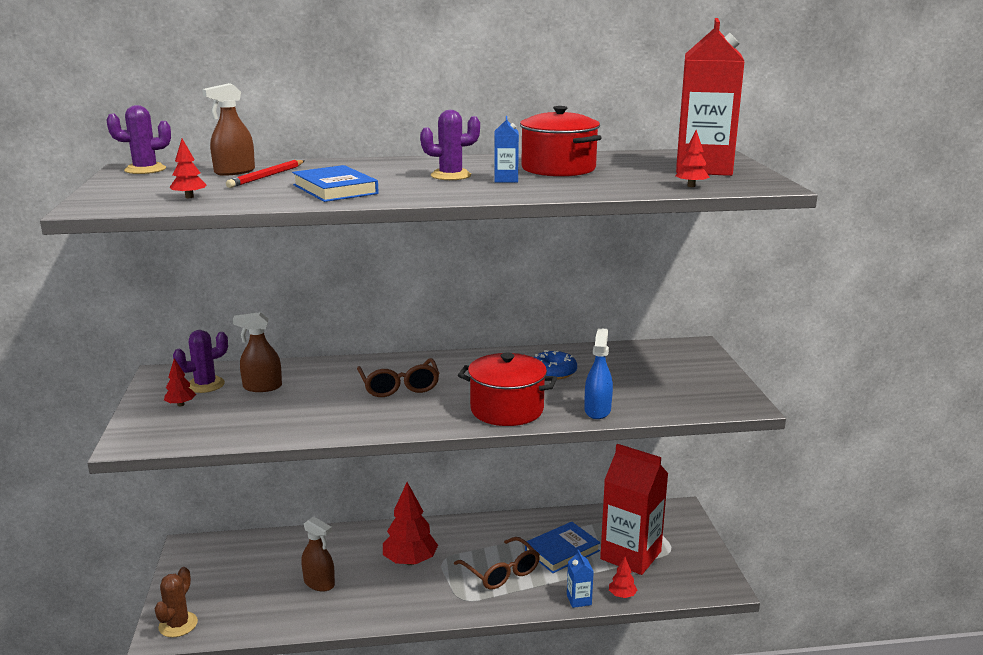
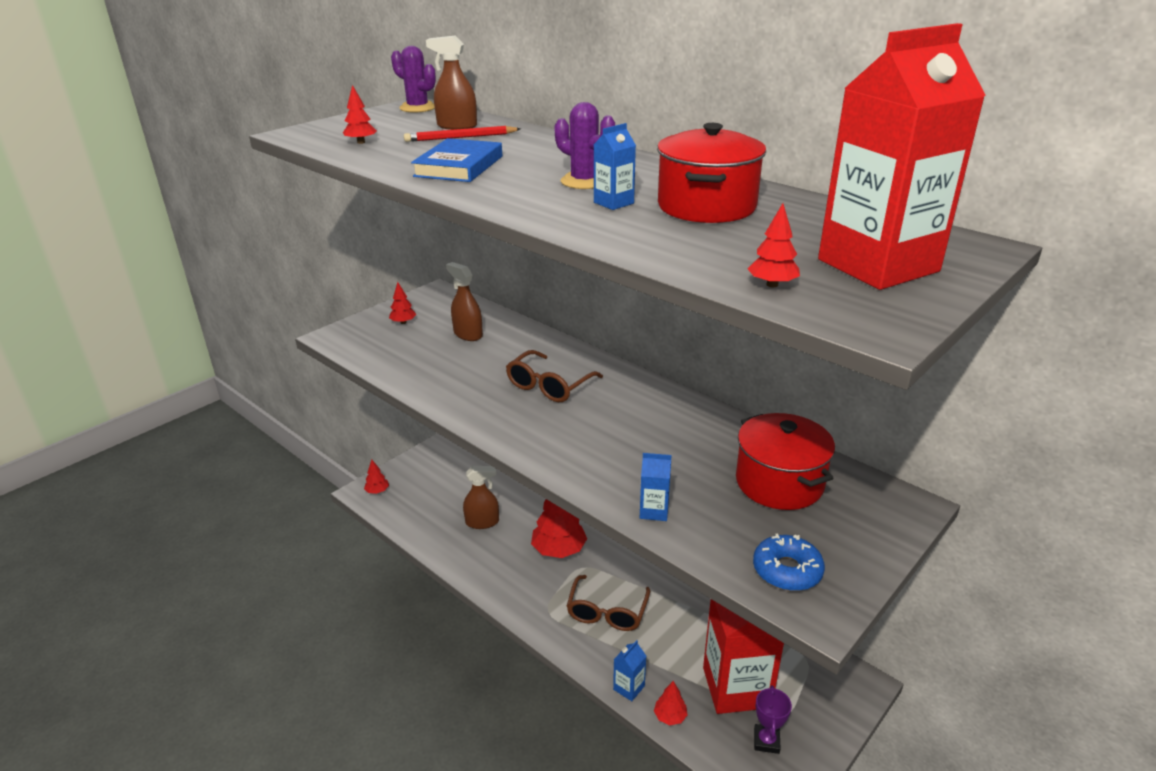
camera: 50 degrees right, 10 degrees up
(178, 625) = (377, 491): brown cactus -> red tree
(205, 385) = (442, 314): purple cactus -> none
(319, 583) = (482, 522): brown spray bottle -> brown spray bottle turned 90 degrees counterclockwise
(507, 410) = (582, 458): red pot -> red pot (779, 483)
(553, 372) = (694, 445): blue donut -> blue donut (787, 570)
(562, 551) = (682, 633): blue book -> none
(597, 410) = (654, 511): blue spray bottle -> blue carton
(682, 568) = (766, 741): none -> purple trophy

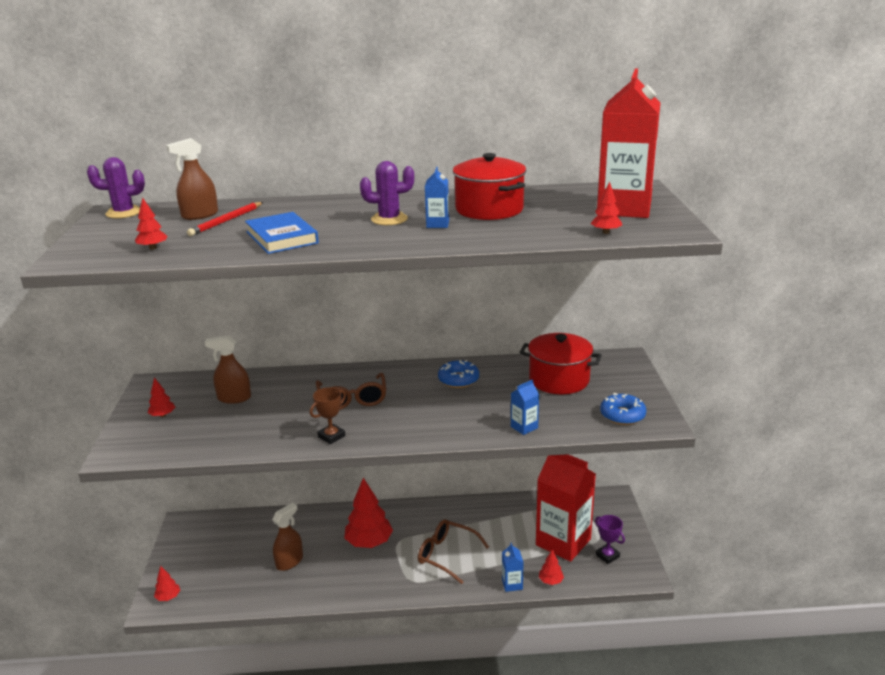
camera: 45 degrees left, 5 degrees down
(479, 410) = (331, 436): none -> brown trophy
(607, 612) = (447, 555): brown glasses -> brown glasses turned 150 degrees clockwise
(671, 421) = (458, 380): none -> blue donut

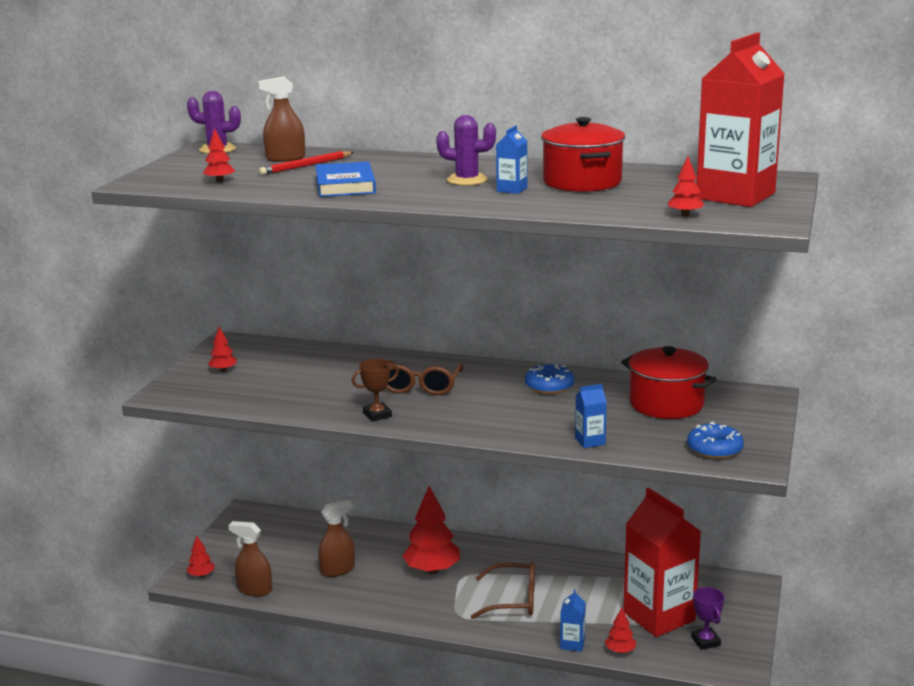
camera: 20 degrees right, 5 degrees down
(234, 398) = (301, 366): brown spray bottle -> brown spray bottle (254, 589)
(447, 555) = (513, 600): brown glasses -> brown glasses turned 135 degrees clockwise

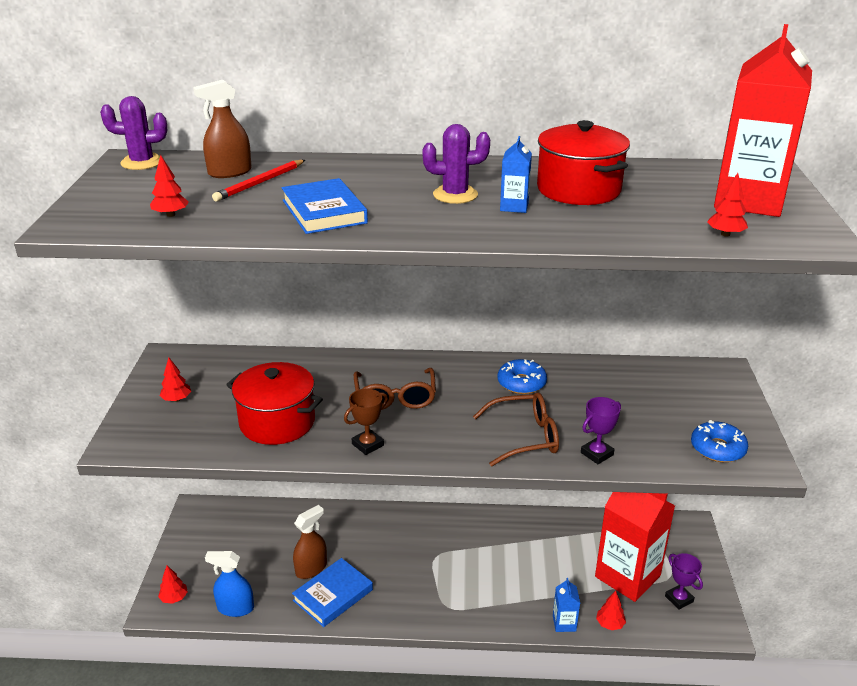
camera: 15 degrees left, 10 degrees up
(254, 589) = (235, 608): brown spray bottle -> blue spray bottle
(350, 592) = (333, 595): none -> blue book
(432, 570) = (402, 554): red tree -> none
(513, 600) = (491, 579): brown glasses -> brown glasses (524, 437)
(590, 441) = (597, 454): blue carton -> purple trophy
(666, 404) = (642, 393): red pot -> red pot (277, 422)

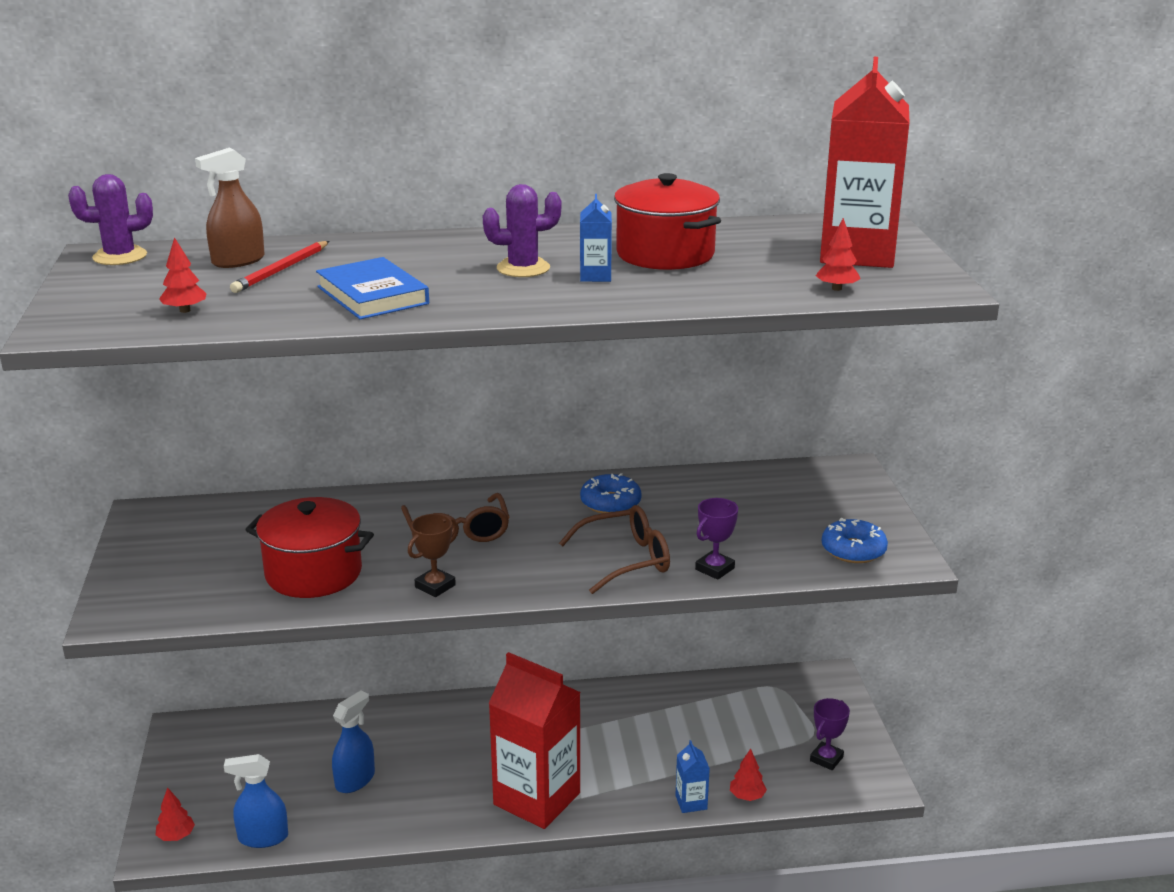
camera: 10 degrees left, 5 degrees down
(176, 399) = (173, 560): red tree -> none
(311, 568) = (355, 780): brown spray bottle -> blue spray bottle
(333, 595) = (390, 807): blue book -> none
(627, 576) = (760, 741): red carton -> red carton (537, 799)
(679, 599) = (826, 759): purple trophy -> purple trophy turned 75 degrees clockwise

